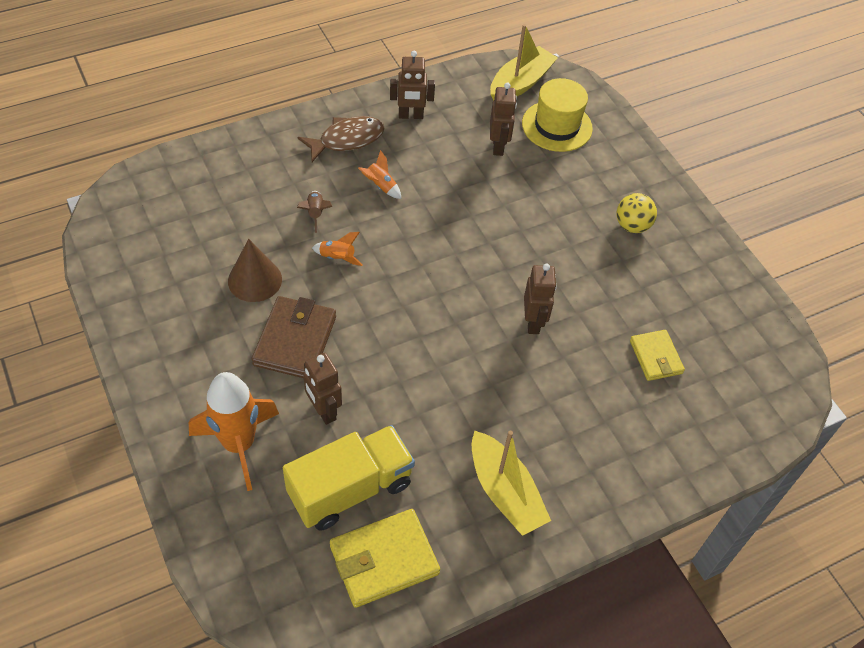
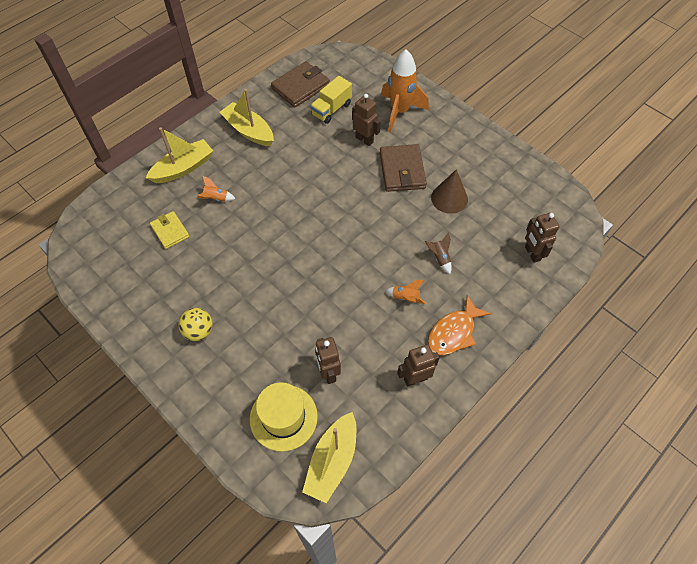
camera: 165 degrees right, 5 degrees up
(337, 258) = (406, 230): orange rocket -> orange rocket (216, 198)
(347, 140) = (454, 332): brown fish -> orange fish
(350, 489) = (331, 109): yellow truck -> yellow truck, size x0.67
(384, 560) = (301, 87): yellow wallet -> brown wallet
(533, 322) = (257, 228): brown robot -> brown robot (532, 253)
(625, 454) = (183, 168): none -> yellow boat

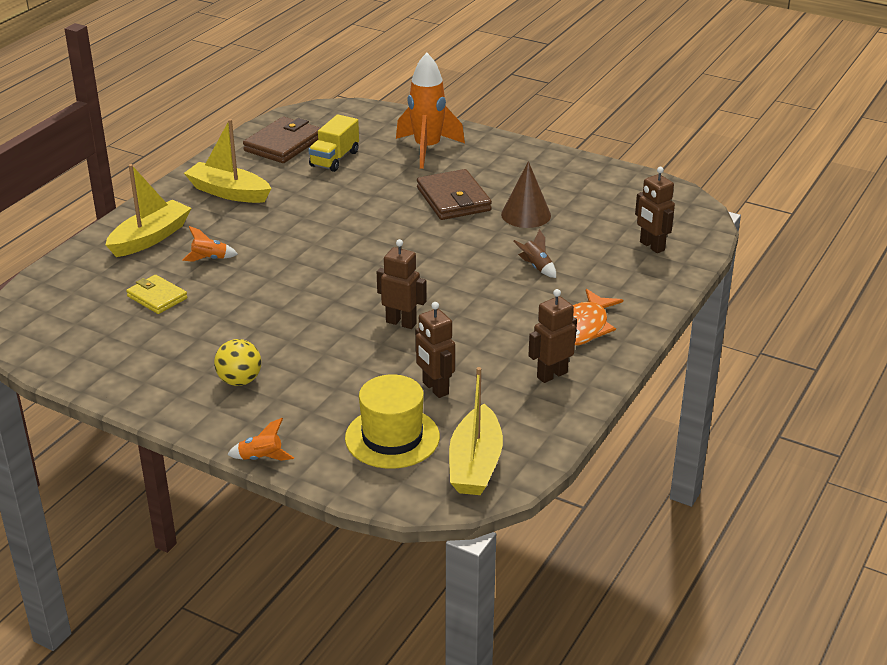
camera: 15 degrees left, 25 degrees down
(364, 139) = (391, 179): brown robot -> brown robot (401, 322)
(405, 298) = (508, 308): orange rocket -> orange rocket (261, 458)

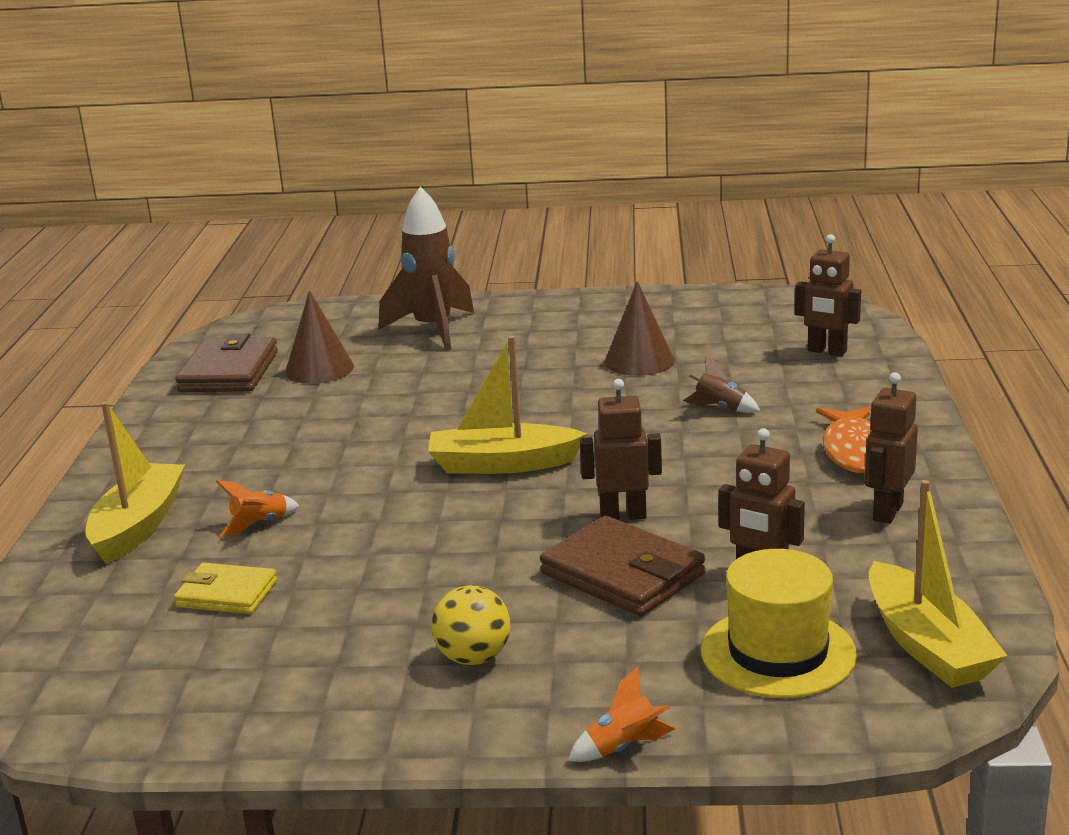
camera: 25 degrees left, 10 degrees down
(229, 192) = (205, 442): yellow boat -> yellow boat (503, 464)
(334, 159) = (319, 369): yellow truck -> brown cone
(427, 149) = (433, 330): orange rocket -> brown rocket
(453, 199) = (529, 369): brown wallet -> brown wallet (623, 574)

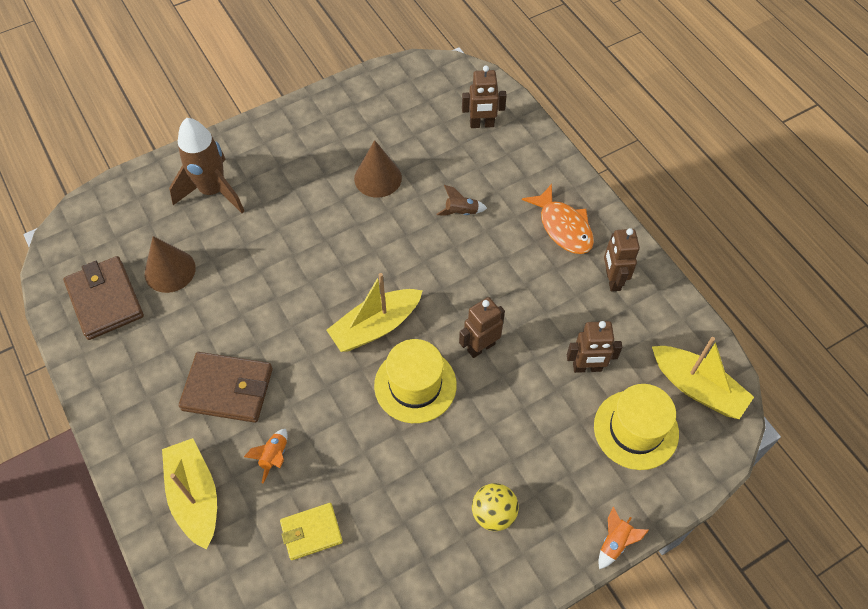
camera: 35 degrees left, 35 degrees up
(498, 521) = (415, 385): none -> yellow hat
(623, 574) = (518, 401): brown wallet -> brown wallet (228, 389)

